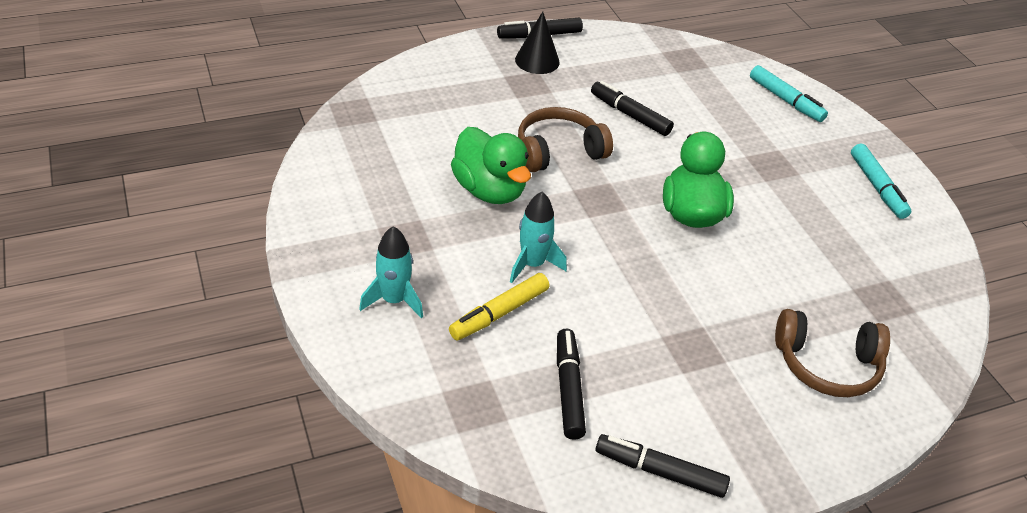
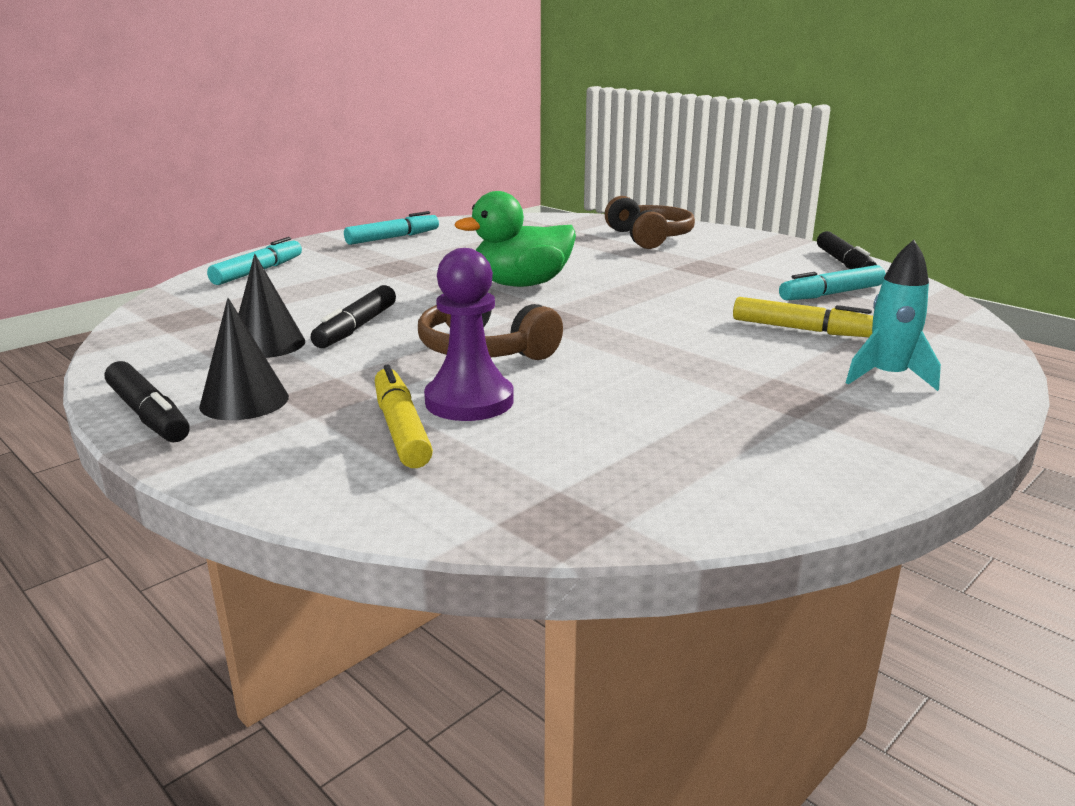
camera: 110 degrees left, 20 degrees down
(470, 96) = (401, 428): none -> yellow marker
(486, 124) = (469, 401): none -> purple pawn
(489, 190) = (618, 370): green duck -> none
(532, 264) = (708, 329): turquoise rocket -> none
(568, 389) = (831, 294): black marker -> turquoise marker
(618, 79) = (267, 344): none -> black cone

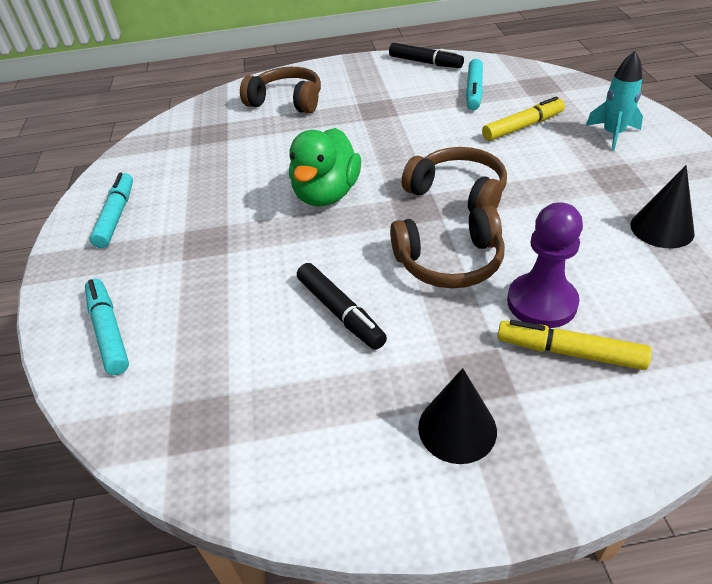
camera: 50 degrees left, 20 degrees up
(148, 415) = (444, 504): black marker -> none
(267, 344) = (332, 379): black cone -> black cone (662, 229)
(610, 329) = (458, 193): none -> brown headphones

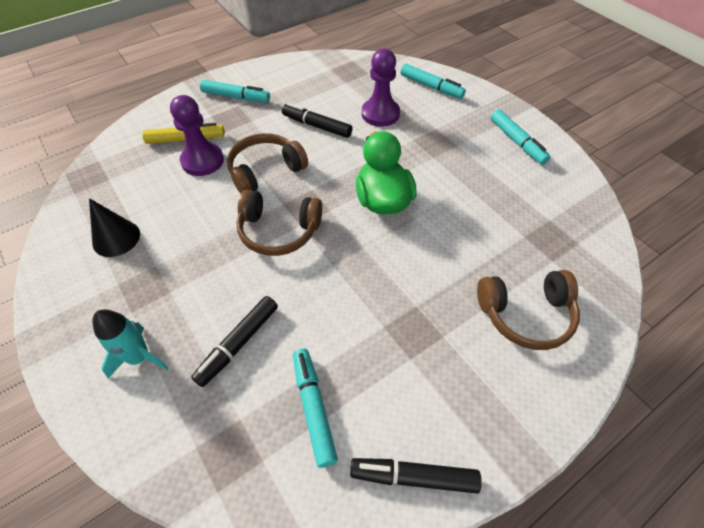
camera: 150 degrees right, 10 degrees up
(232, 304) = (380, 114): none -> purple pawn
(457, 428) = (236, 97): black cone -> turquoise marker
(523, 127) = (238, 343): yellow marker -> black marker

